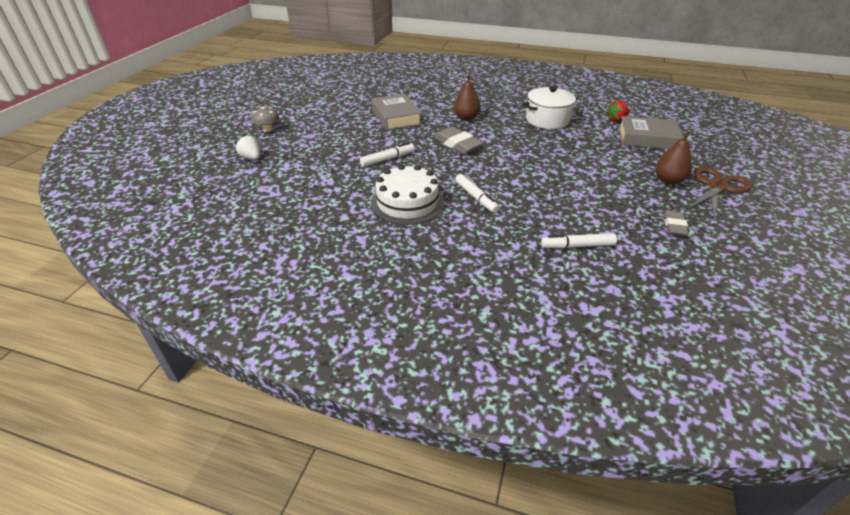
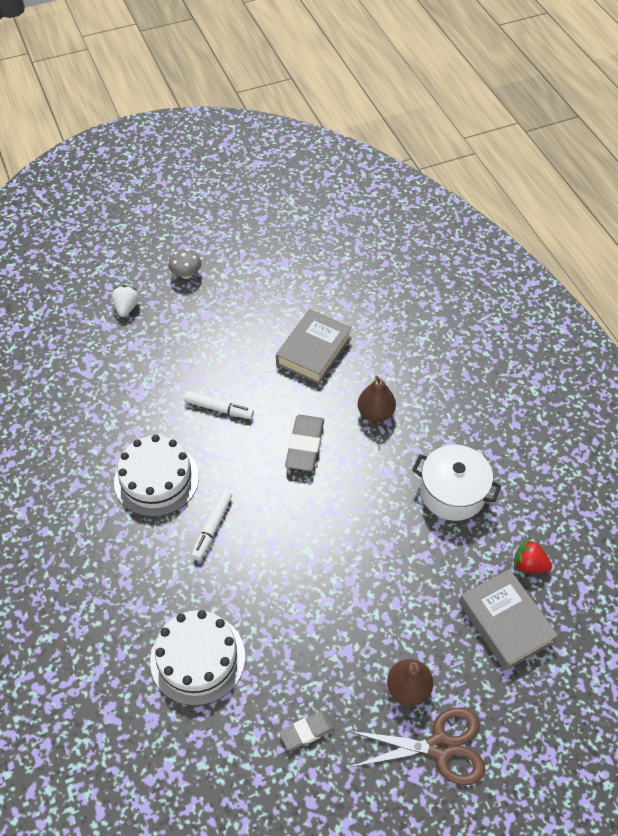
camera: 50 degrees right, 15 degrees up
(577, 246) = (197, 658): white marker -> white cake

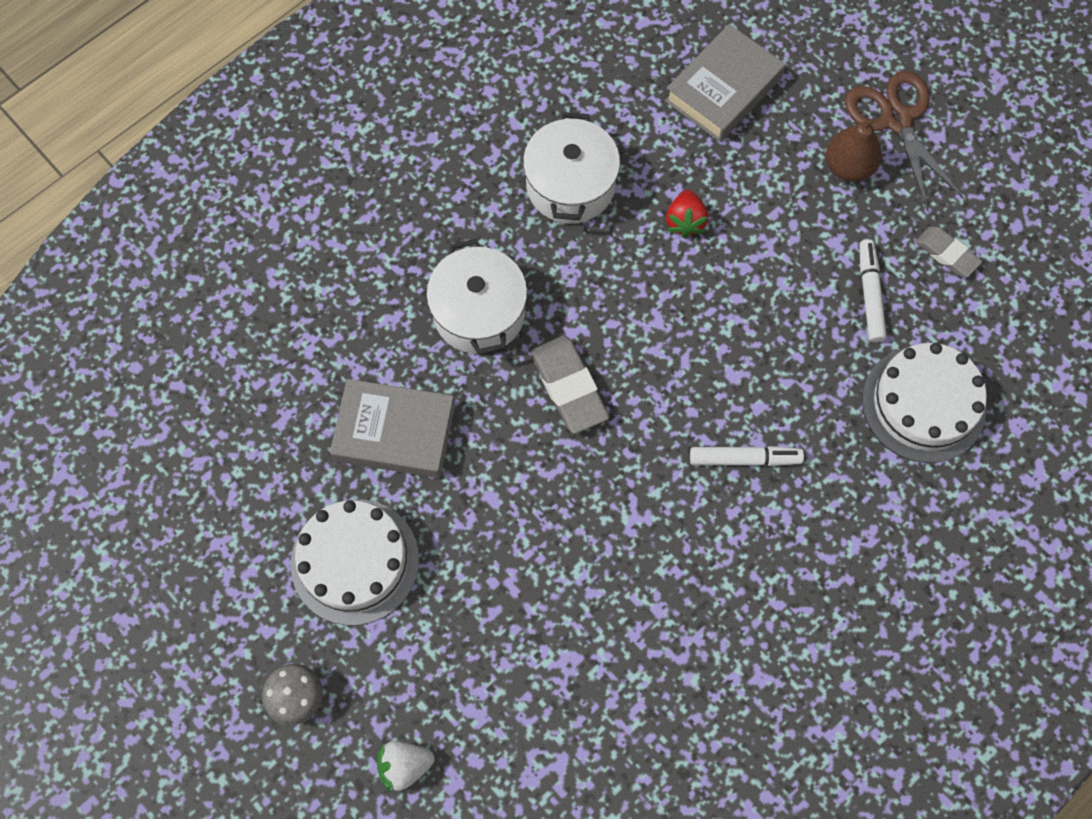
camera: 110 degrees left, 15 degrees up
(156, 479) = (703, 566): white cake -> white cake (355, 561)
(219, 409) = (551, 529): white marker -> white marker (870, 294)
(305, 445) = (569, 387): grey eraser -> grey eraser turned 75 degrees clockwise
(375, 413) = (479, 313): brown pear -> white pot
(529, 565) = (637, 81): red strawberry -> red strawberry (685, 222)

